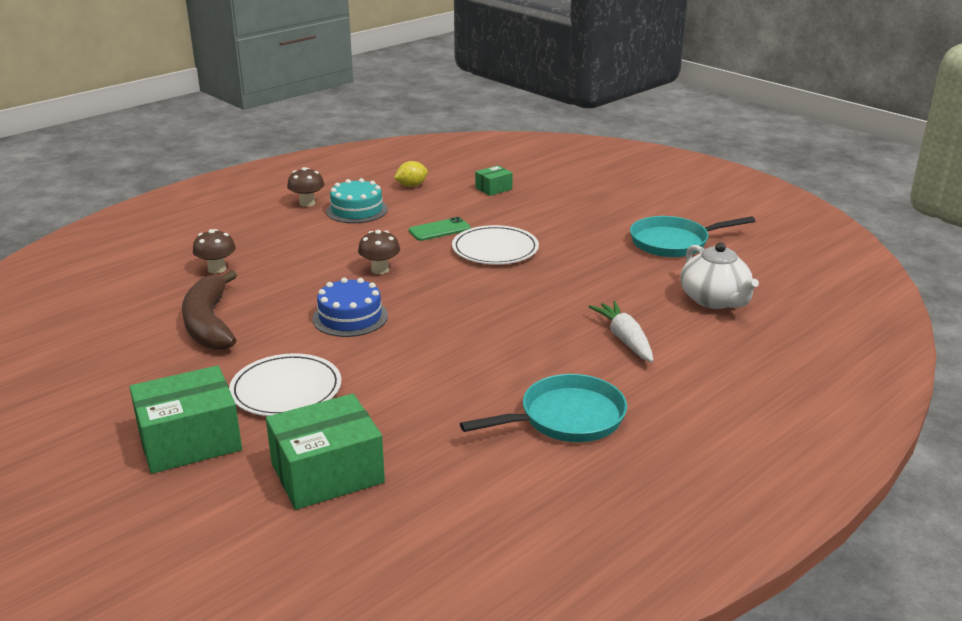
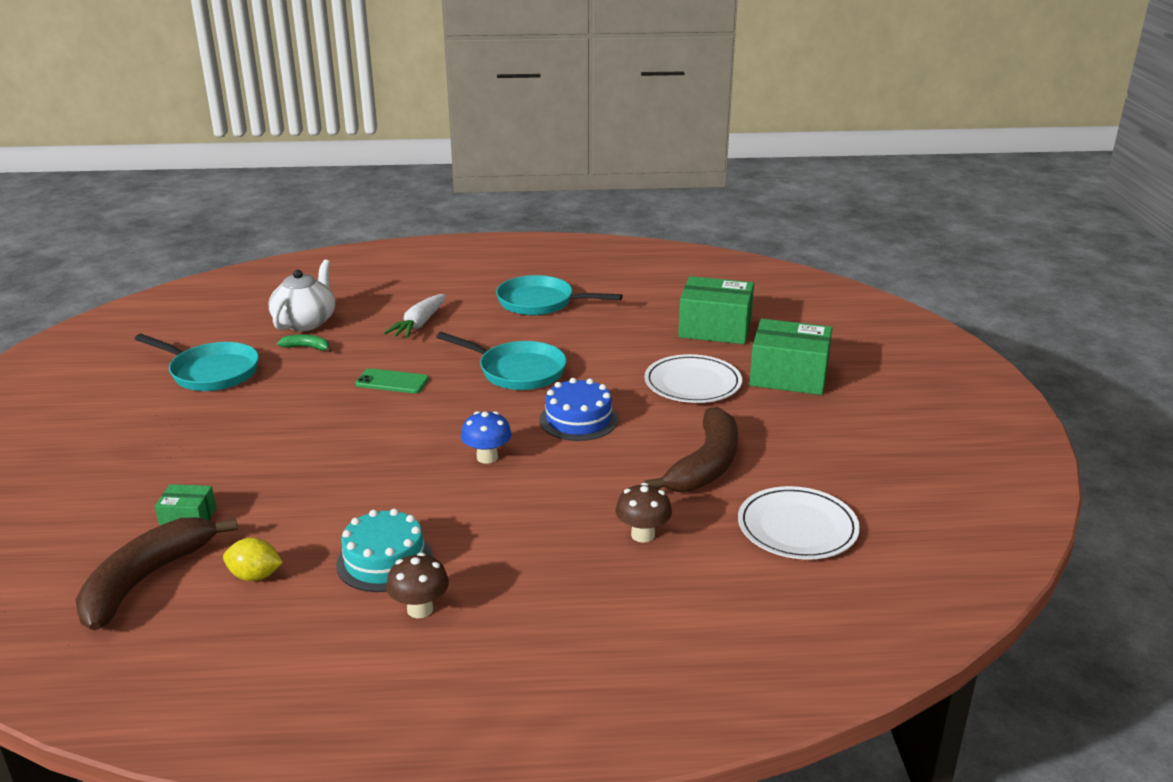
camera: 140 degrees left, 0 degrees up
(380, 270) = (487, 457): brown mushroom -> blue mushroom
(439, 230) = (355, 482): green phone -> green phone (392, 382)
(460, 169) = (146, 579): none -> brown banana
(460, 334) = (517, 371): none -> turquoise pan
(495, 249) = (353, 433): white plate -> white plate (797, 527)
(659, 283) = (307, 347): none -> green banana

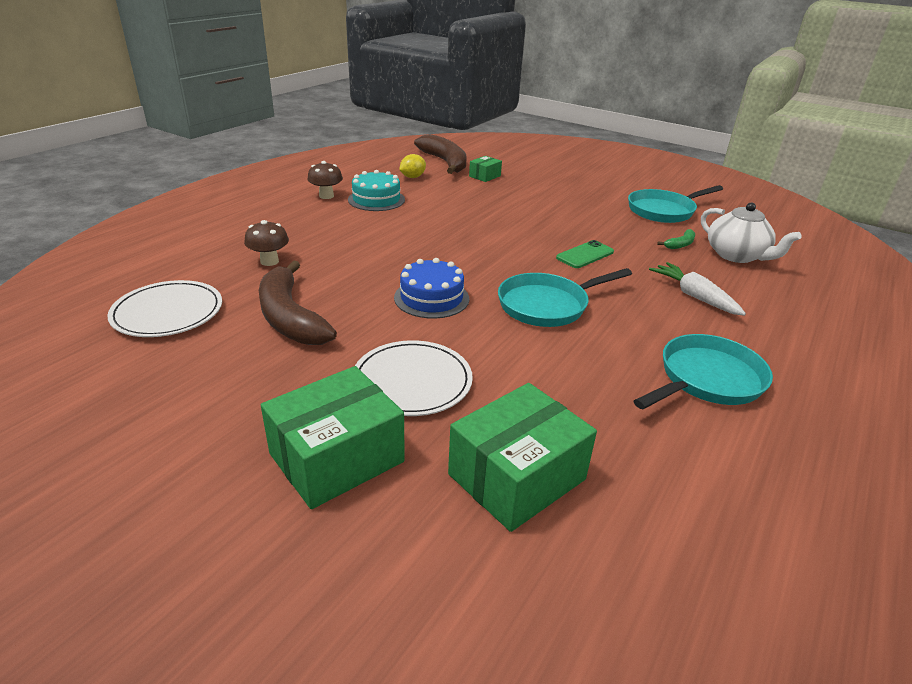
camera: 125 degrees right, 5 degrees up
(487, 457) = (431, 250): blue mushroom -> none

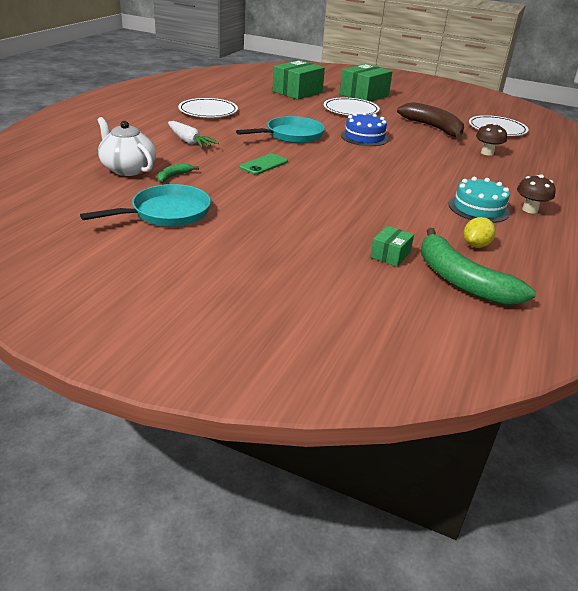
camera: 170 degrees right, 0 degrees up
(445, 162) = (461, 280): brown banana -> green banana
(707, 379) = (208, 111): turquoise pan -> white plate

